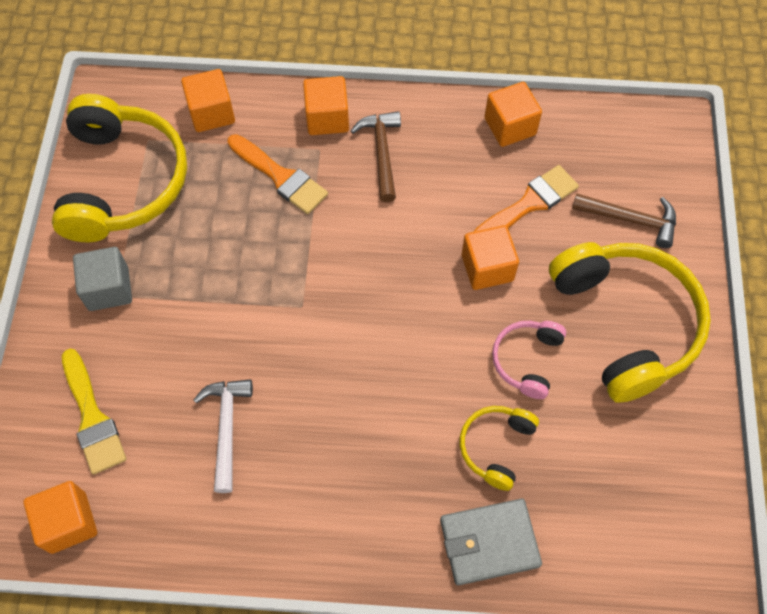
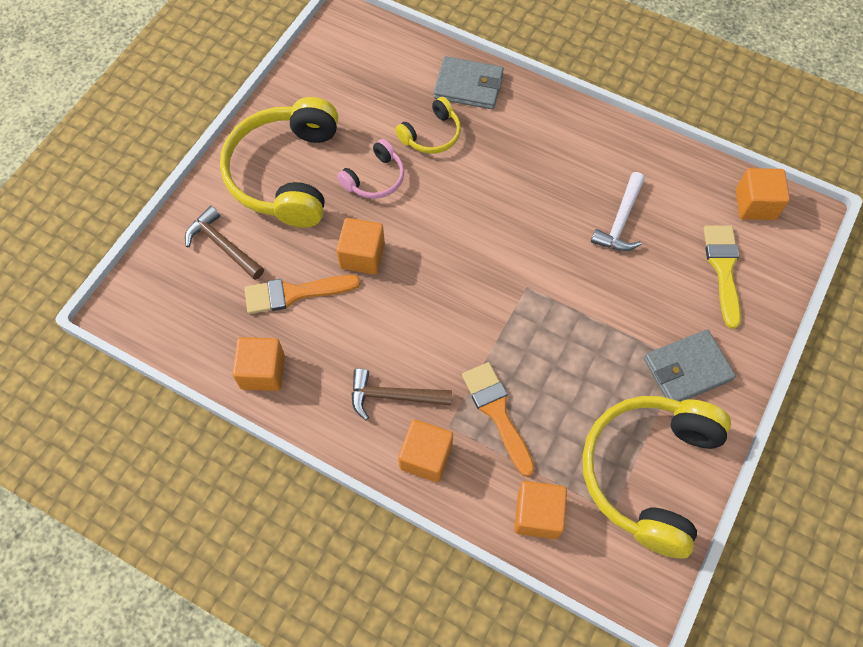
camera: 155 degrees left, 0 degrees up
(108, 289) = (687, 369): grey cube -> grey wallet
(381, 153) = (393, 396): brown hammer -> brown hammer turned 75 degrees clockwise

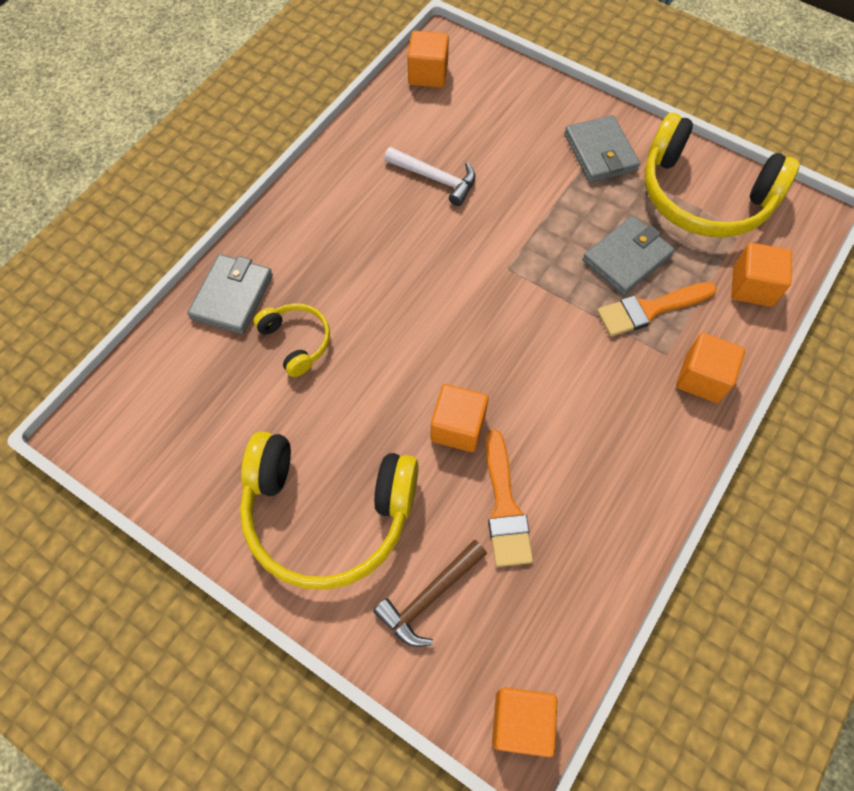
camera: 85 degrees left, 0 degrees up
(262, 372) = (609, 546): orange cube -> orange cube (520, 722)
(375, 178) = (351, 407): pink headphones -> none
(393, 396) = (635, 405): brown hammer -> none
(554, 392) = (626, 258): none -> grey wallet
(723, 269) = (496, 109): yellow brush -> none

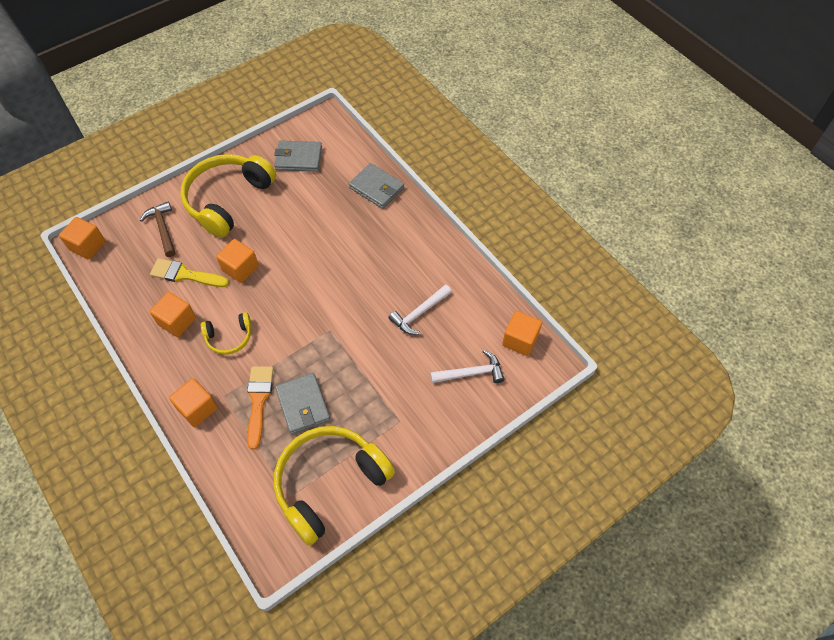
camera: 110 degrees right, 5 degrees down
(297, 341) = (332, 210): yellow headphones -> yellow headphones (229, 337)
(494, 107) = (471, 373): none -> white hammer
(504, 506) = (185, 275): orange brush -> yellow brush
(600, 152) = (399, 428): grey wallet -> grey wallet (298, 158)
(752, 287) = (241, 476): orange cube -> orange cube (177, 321)

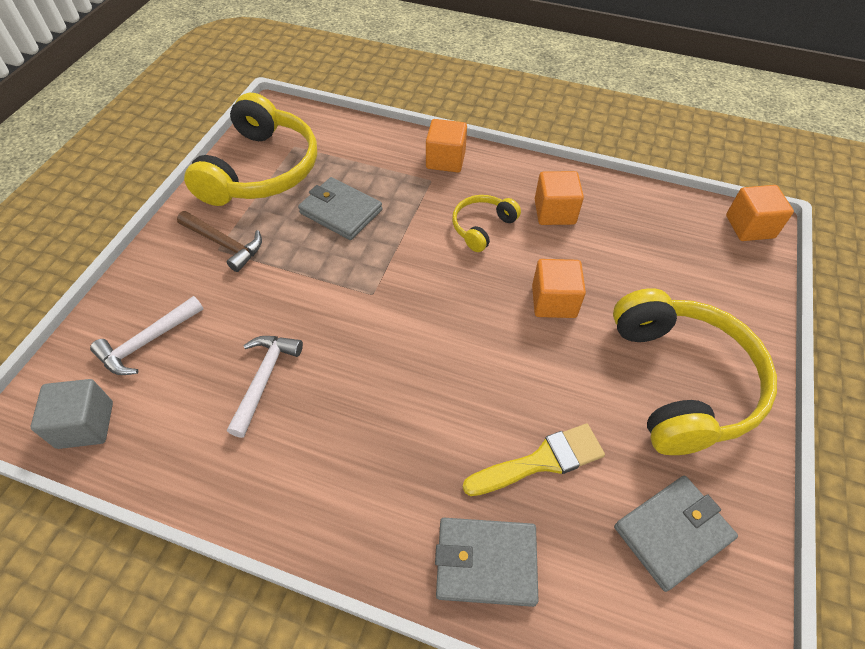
camera: 145 degrees right, 5 degrees down
(163, 229) = (703, 292): brown hammer -> brown hammer (225, 244)
(185, 275) = (607, 258): yellow brush -> yellow brush (541, 461)
(258, 401) = (391, 193): orange brush -> none
(520, 340) = (85, 425): orange cube -> grey cube

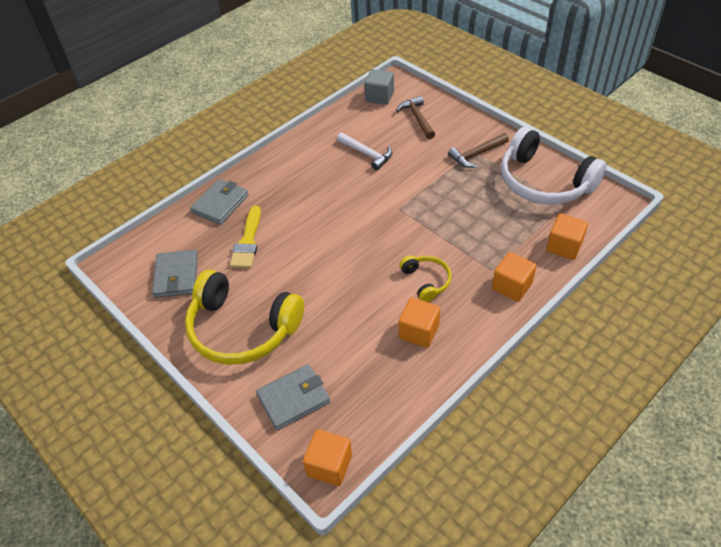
camera: 120 degrees right, 5 degrees down
(147, 342) = (417, 118): white hammer -> brown hammer
(262, 170) = (544, 182): yellow headphones -> white headphones
(341, 211) = (480, 211): grey wallet -> grey wallet (293, 399)
(554, 301) = (339, 293): orange cube -> orange cube (564, 246)

